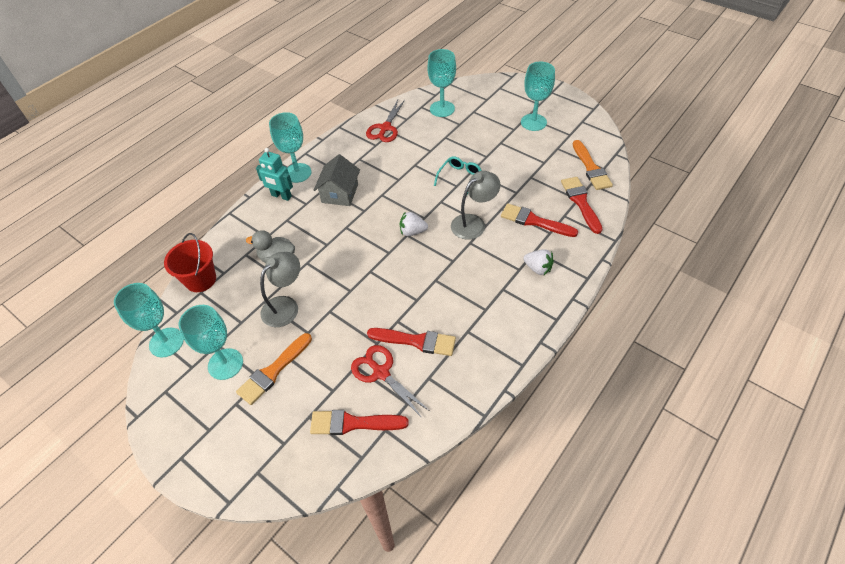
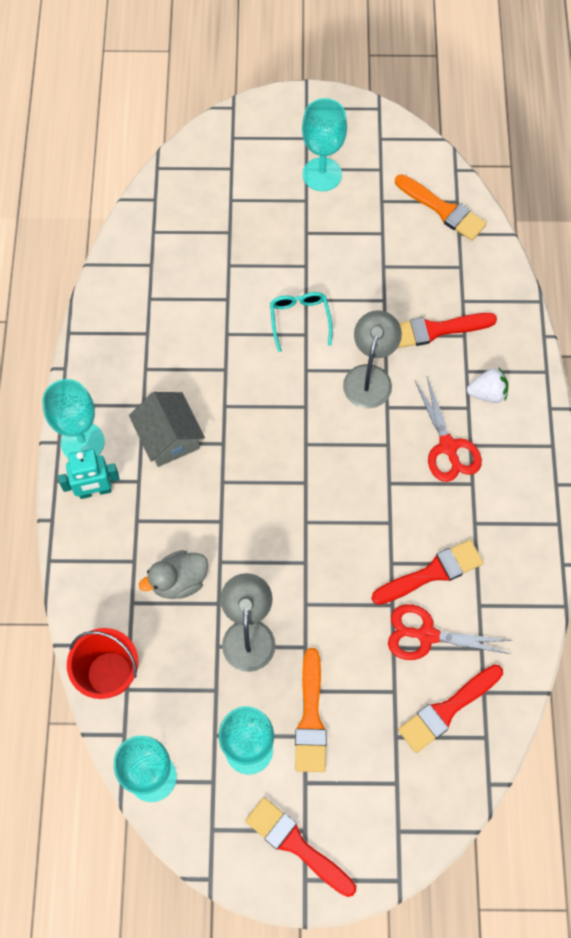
camera: 40 degrees left, 15 degrees up
(385, 128) = (136, 297): red scissors -> red scissors (448, 446)
(412, 232) = (309, 435): white strawberry -> none
(442, 109) = (185, 219): turquoise goblet -> none
(580, 202) = (467, 269): red brush -> red brush (296, 845)

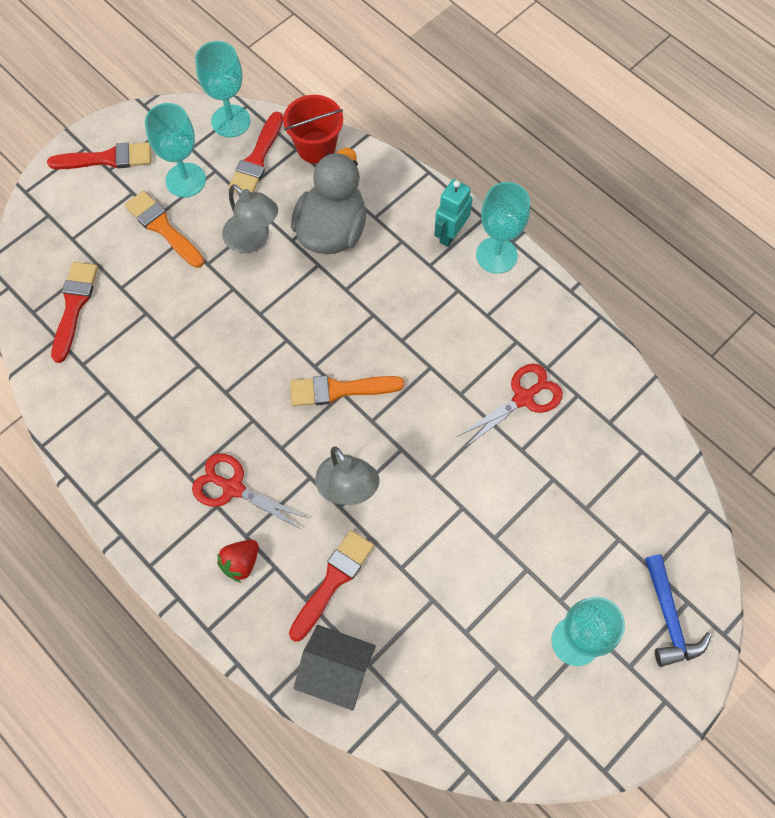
camera: 135 degrees right, 0 degrees up
(169, 438) = (443, 310): grey house -> grey house (336, 670)
(179, 581) = (332, 230): grey duck -> grey duck, size x1.70
(254, 139) = (669, 619): none -> blue hammer
(300, 319) = (449, 485): turquoise glasses -> none
(427, 635) = (129, 340): red scissors -> red scissors (523, 398)
(432, 572) = (162, 384): red brush -> red brush (257, 159)
(443, 210) = (437, 711): orange brush -> orange brush (339, 390)
(487, 393) = (241, 562): white strawberry -> red strawberry

